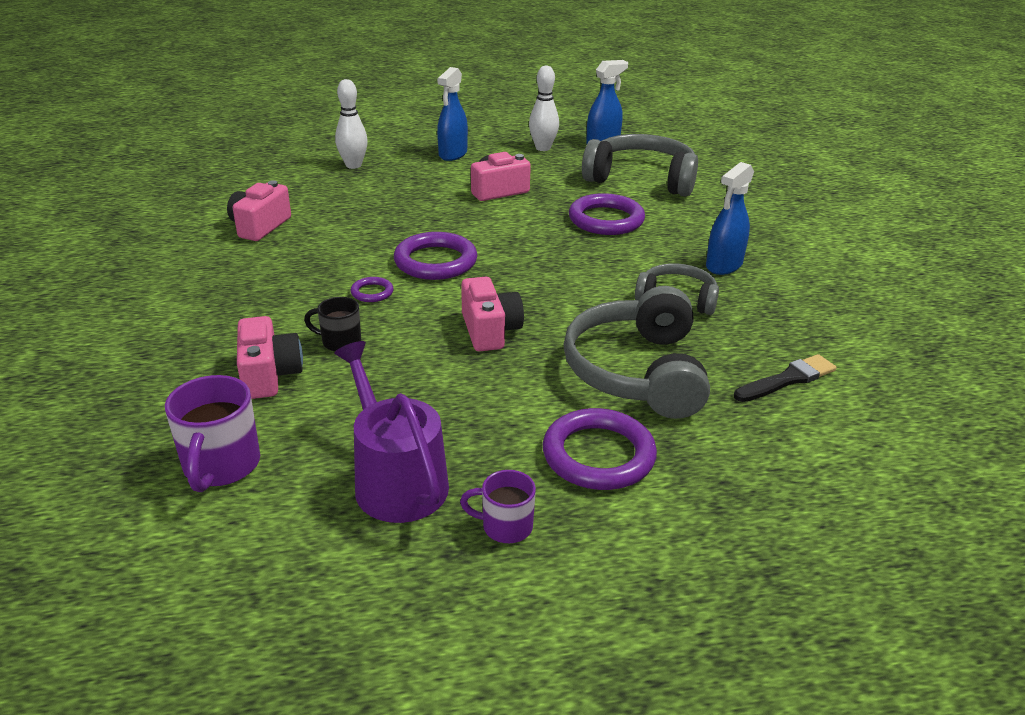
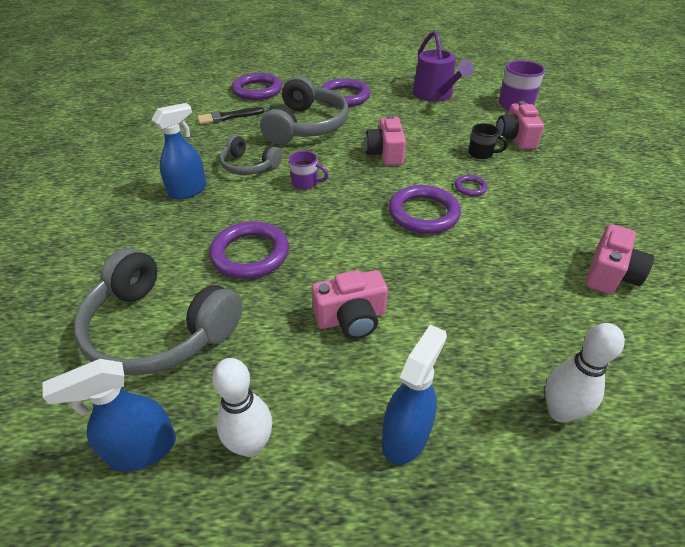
camera: 170 degrees left, 10 degrees up
(505, 526) = (390, 81): purple mug -> purple mug (306, 183)
(797, 457) = (257, 90): none -> purple ring

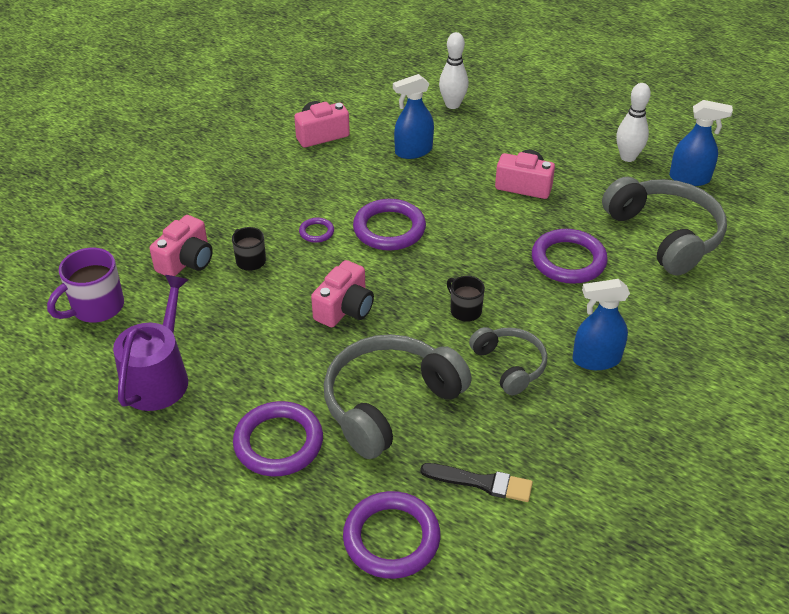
camera: 145 degrees left, 0 degrees up
(306, 183) = (465, 310): purple mug -> black mug
(405, 436) = (542, 128): blue spray bottle -> blue spray bottle (413, 151)

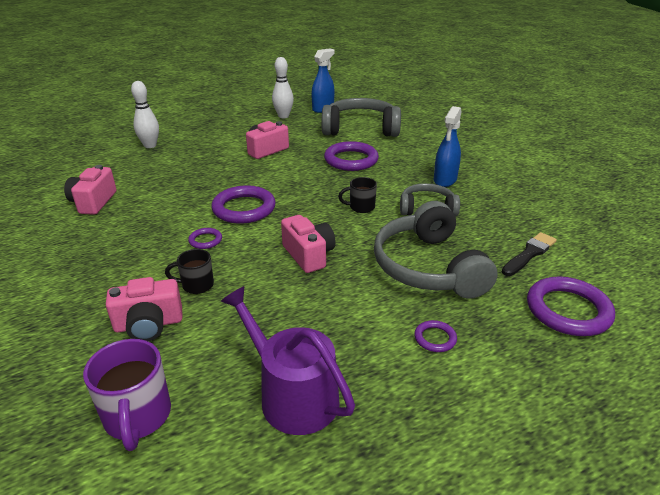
camera: 60 degrees left, 10 degrees down
(186, 261) = (149, 324): pink camera -> pink camera turned 105 degrees clockwise
(278, 442) = (435, 338): purple ring -> purple ring, size x0.48
(413, 151) = (175, 173): blue spray bottle -> none

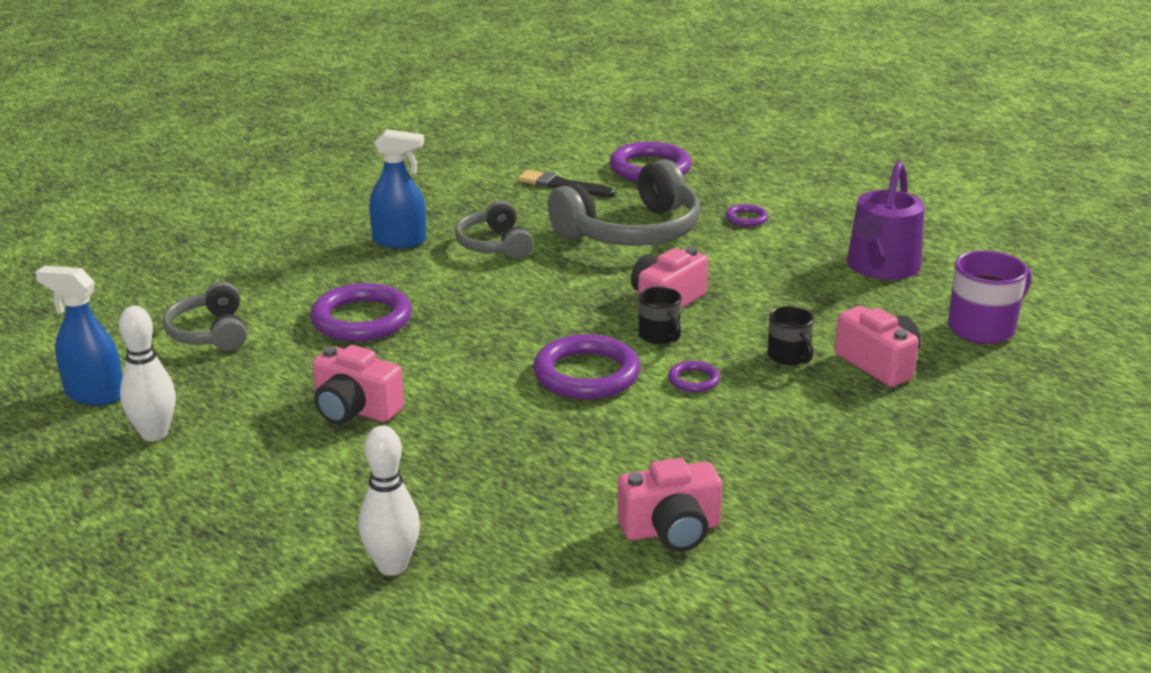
camera: 110 degrees left, 5 degrees down
(360, 129) = (210, 333): grey headphones -> grey headphones, size x0.57
(361, 207) = (520, 287): black mug -> black mug (659, 336)

